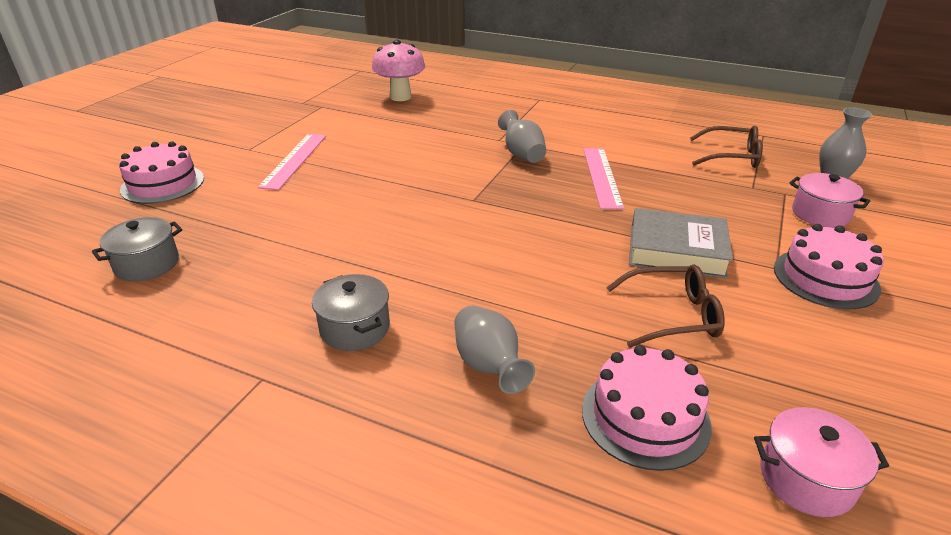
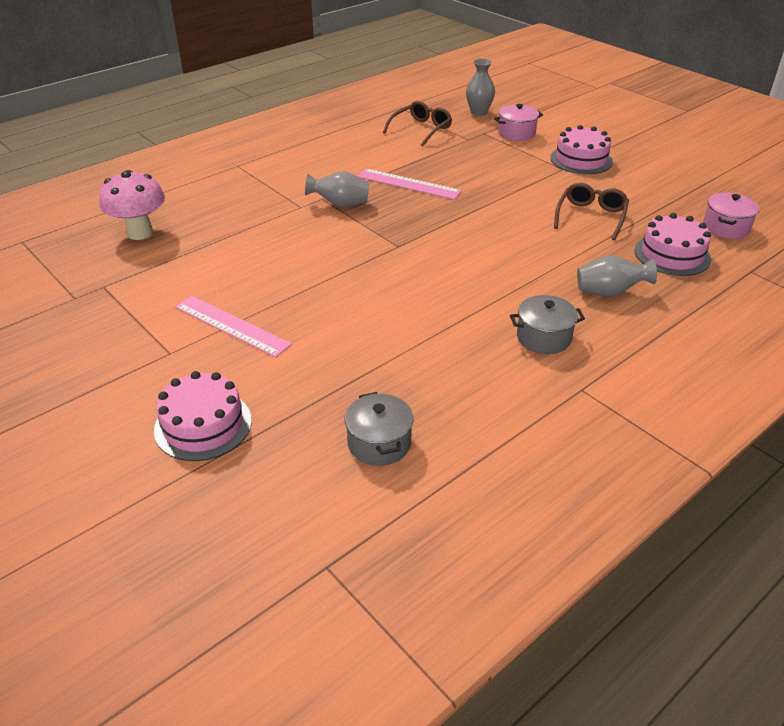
camera: 65 degrees left, 5 degrees up
(676, 250) = (525, 191): grey book -> none

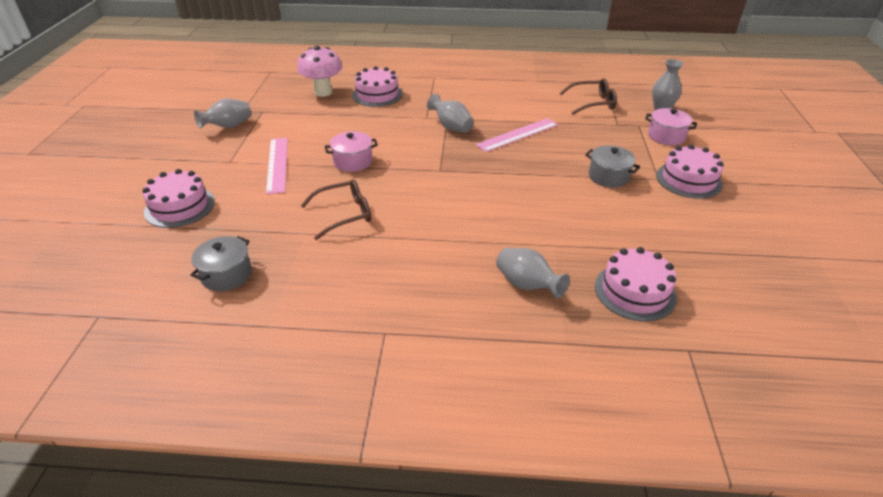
camera: 45 degrees right, 0 degrees up
(92, 322) = (228, 126): none -> grey vase
(208, 208) = (377, 94): none -> pink cake
(408, 184) = (517, 135): pink ruler -> pink ruler turned 75 degrees clockwise
(543, 337) = (423, 283): grey pot -> grey pot (608, 177)
(591, 217) = (615, 225): brown glasses -> brown glasses (344, 214)
(726, 228) = (733, 302): pink pot -> pink pot (353, 161)

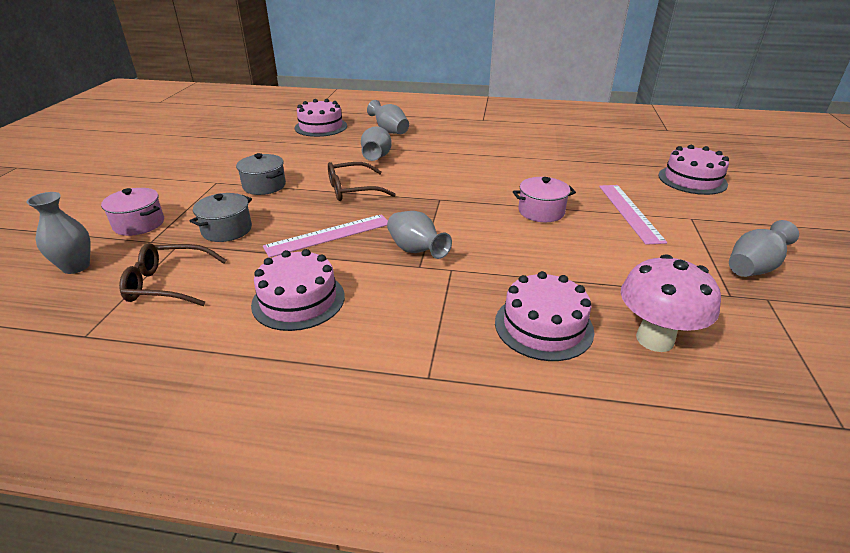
camera: 175 degrees left, 5 degrees down
(226, 275) = (601, 142): grey pot -> grey pot (227, 230)
(344, 214) = (531, 169): brown glasses -> brown glasses (353, 190)
(520, 224) = (376, 157): none -> grey vase
(688, 180) = (187, 180): pink cake -> pink cake (298, 300)

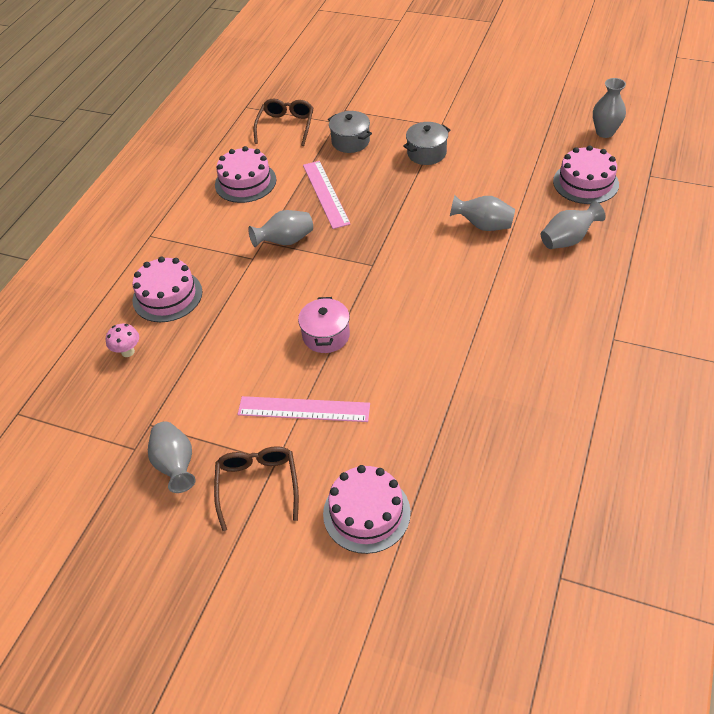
camera: 105 degrees right, 15 degrees up
(76, 267) = (321, 87): grey vase -> grey vase (605, 132)
(139, 224) = (372, 100): pink pot -> none
(353, 190) = (406, 208): brown glasses -> brown glasses (258, 486)
(654, 339) = (128, 352): pink mushroom -> pink mushroom, size x0.51

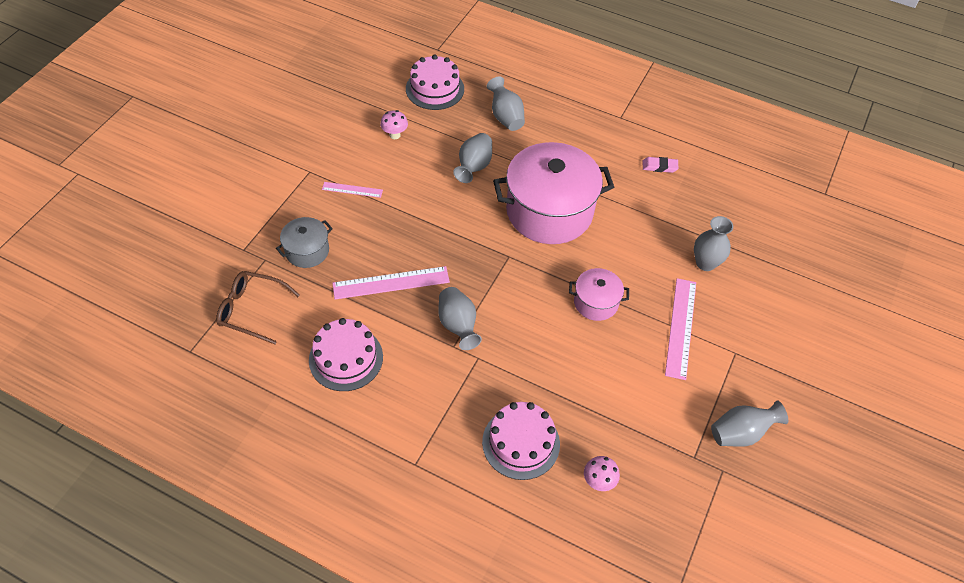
camera: 90 degrees left, 5 degrees up
(258, 486) = (761, 367): brown glasses -> none
(366, 513) = (782, 294): pink cake -> none
(426, 153) = (352, 190): grey pot -> pink ruler
(439, 289) = (549, 211): none -> pink pot
(506, 167) = (395, 135): none -> pink mushroom
(542, 381) = (659, 166): none -> pink eraser
(605, 132) = (368, 60): grey vase -> grey vase (705, 263)

